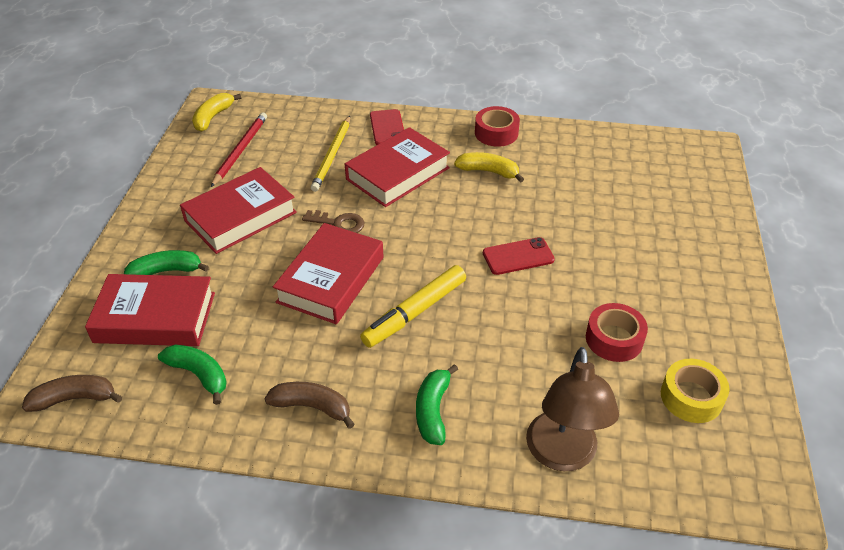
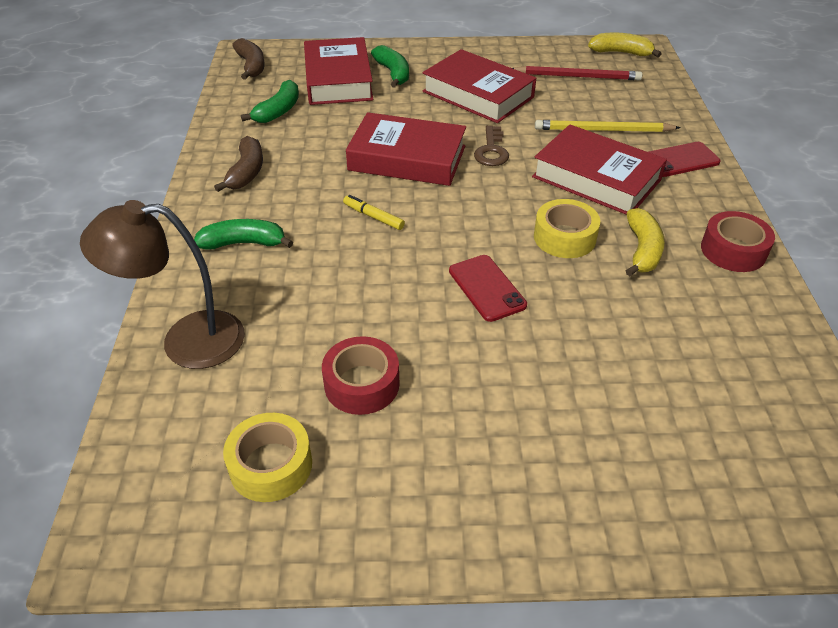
camera: 80 degrees right, 0 degrees up
(414, 312) = (373, 217): yellow marker -> yellow marker, size x0.50
(467, 205) = (564, 237): none -> yellow tape

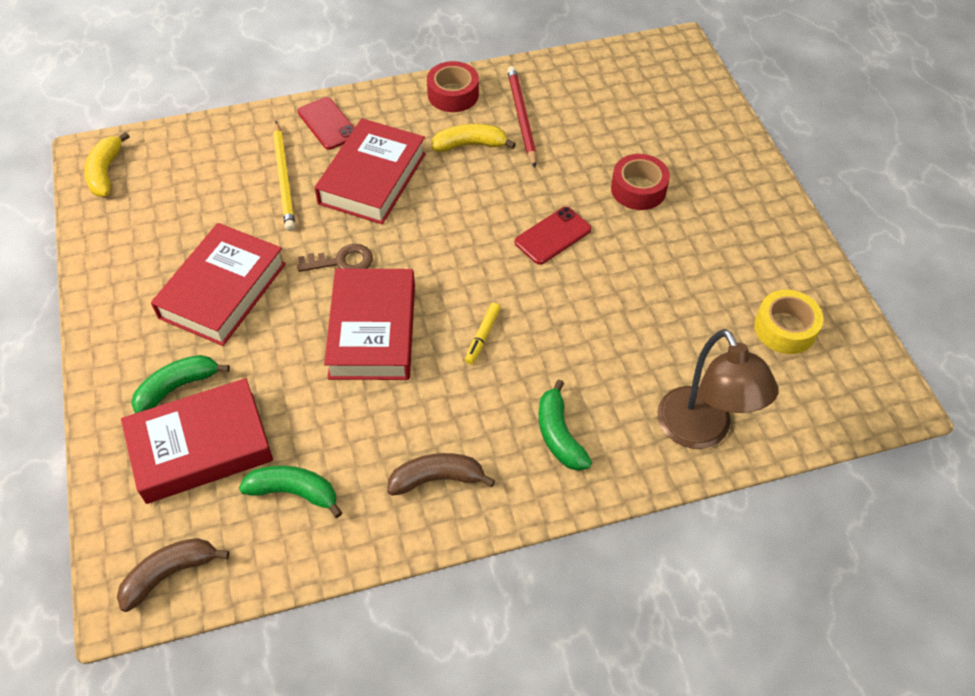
camera: 105 degrees left, 10 degrees up
(362, 384) = (689, 294): red tape -> red tape (638, 189)
(564, 237) = (469, 193): yellow tape -> none
(577, 76) = (169, 206): red pencil -> red pencil (521, 118)

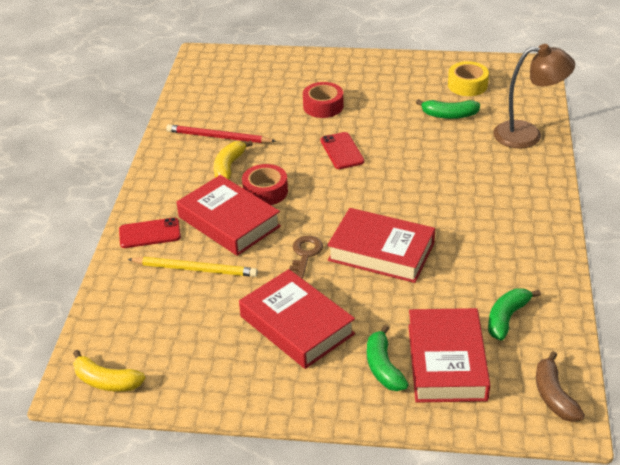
camera: 65 degrees left, 15 degrees down
(437, 479) = (521, 248): brown banana -> none
(453, 94) = (168, 163): red tape -> red tape (265, 191)
(482, 336) = (413, 202): yellow marker -> none
(559, 435) = (508, 189): green banana -> green banana (449, 115)

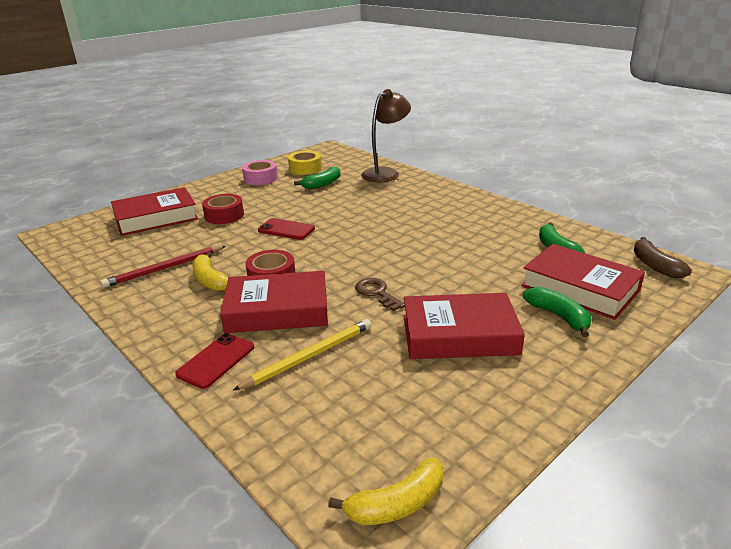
camera: 50 degrees left, 10 degrees down
(381, 252) = (423, 262): red book -> red book (156, 218)
(383, 367) = (558, 316): green banana -> green banana turned 150 degrees counterclockwise
(411, 76) = (260, 178): none -> pink tape
(554, 396) = (655, 265): brown banana -> brown banana turned 45 degrees clockwise

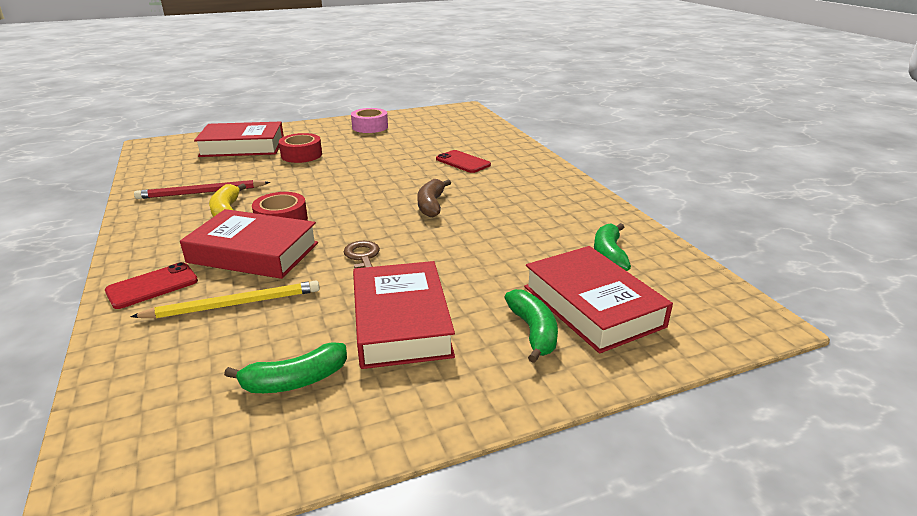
camera: 20 degrees right, 0 degrees up
(286, 229) = (343, 178): red phone -> red phone (463, 162)
(305, 168) = (421, 124): yellow tape -> none
(322, 184) = (422, 141): green banana -> green banana (295, 381)
(385, 173) = (497, 141): brown lamp -> none
(396, 504) = (153, 479): yellow banana -> none
(459, 334) = (401, 322): red book -> red book turned 60 degrees clockwise
(655, 265) = (718, 302): brown banana -> brown banana (431, 205)

